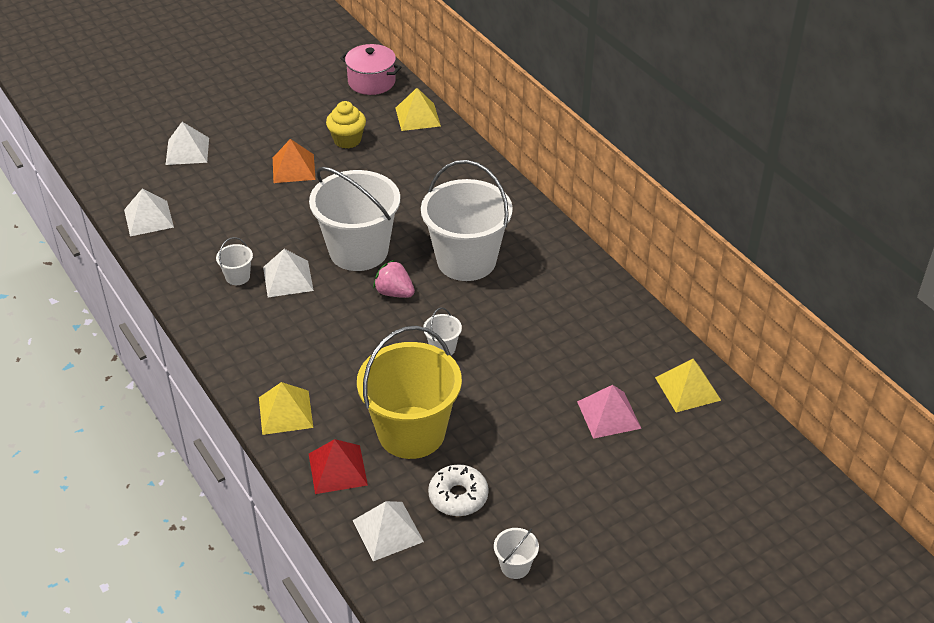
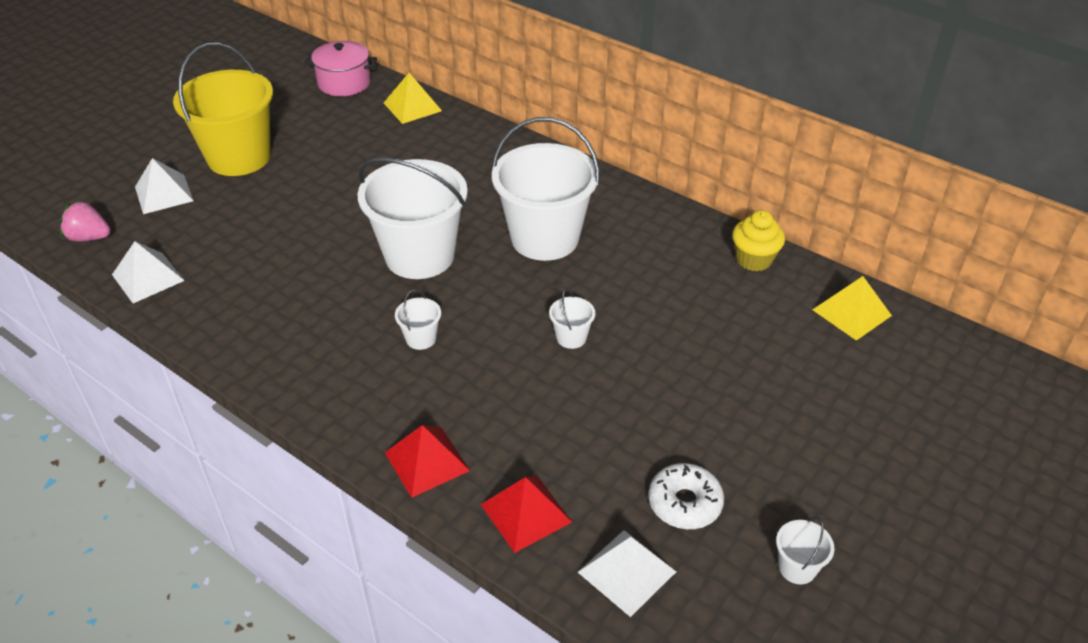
camera: 20 degrees left, 0 degrees up
(237, 277) = (290, 318): white bucket -> white bucket (421, 338)
(285, 412) = (427, 461): yellow pyramid -> red pyramid
(288, 278) = (352, 305): white pyramid -> none
(293, 168) = (300, 186): orange pyramid -> none
(347, 140) = (347, 145): yellow cupcake -> yellow cupcake (754, 259)
(394, 293) = (484, 291): pink strawberry -> pink strawberry (89, 237)
(411, 432) = (589, 443): yellow bucket -> yellow bucket (239, 157)
(608, 415) = (790, 362): pink pyramid -> none

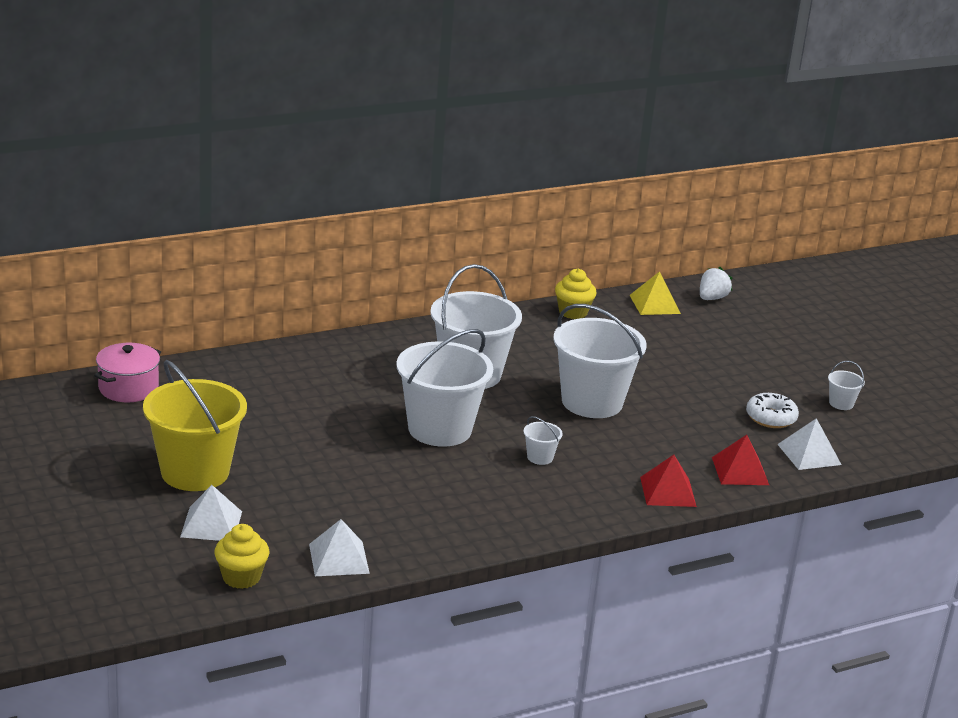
camera: 65 degrees left, 15 degrees down
(89, 237) = (241, 577): pink strawberry -> yellow cupcake
(412, 107) = (215, 369): yellow pyramid -> none
(571, 337) = (592, 402): white bucket -> white bucket, size x2.49
(930, 354) = (712, 298): none -> white strawberry

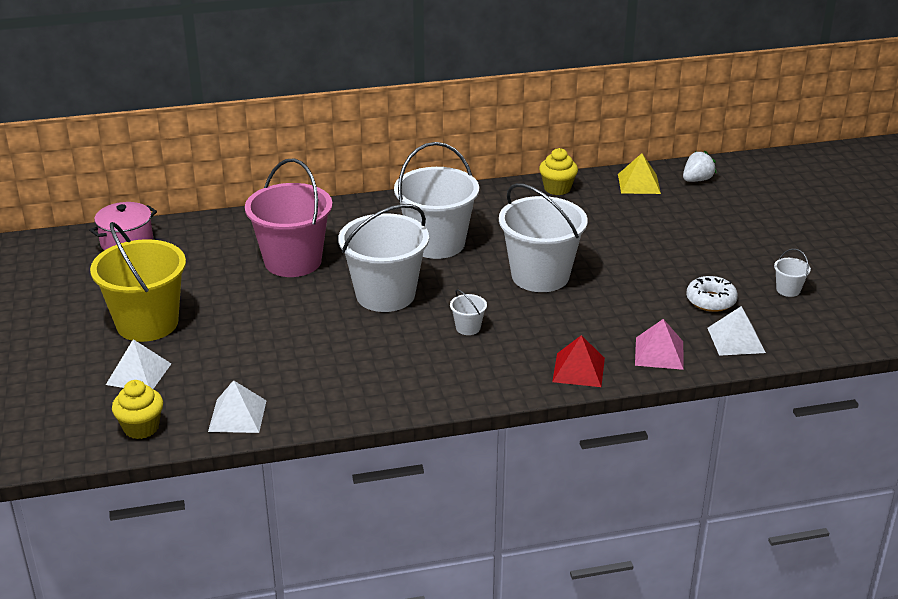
camera: 15 degrees right, 5 degrees up
(324, 400) = (293, 261): none -> pink bucket
(740, 471) = (659, 353): red pyramid -> pink pyramid

